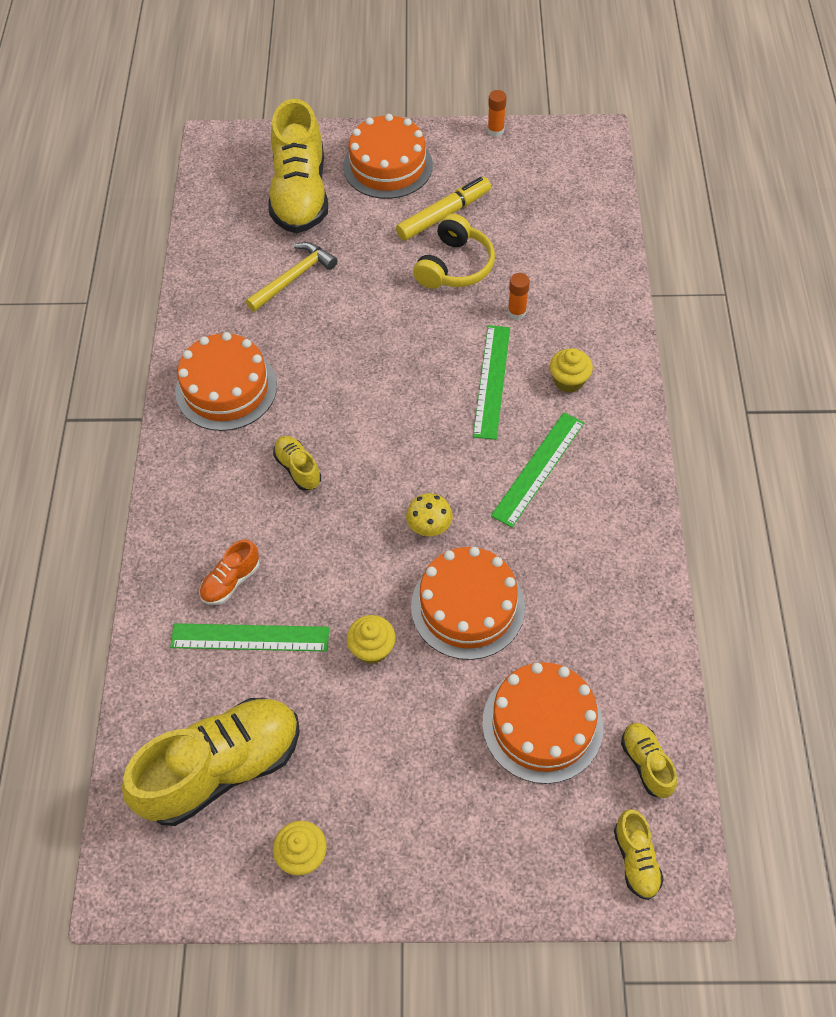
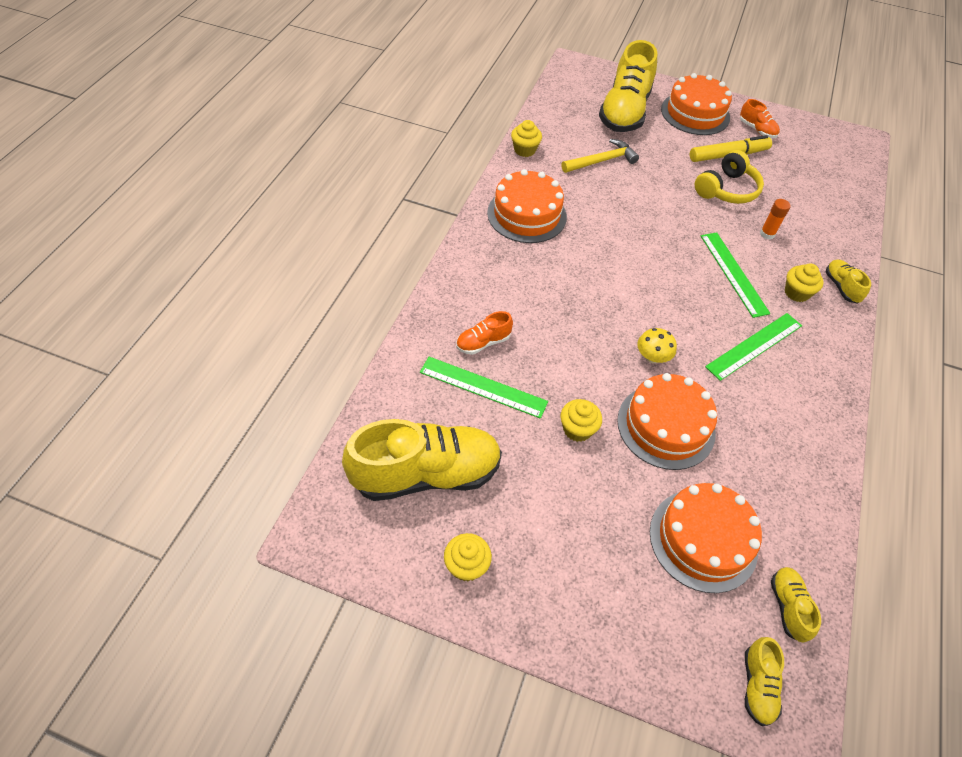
camera: 15 degrees right, 5 degrees down
(193, 295) = (524, 150): none -> yellow cupcake
(298, 468) = (562, 283): yellow shoe -> yellow shoe (841, 287)
(468, 165) = (757, 130): none -> orange shoe
(492, 381) = (733, 273): green ruler -> green ruler turned 45 degrees counterclockwise
(495, 131) = (784, 115): orange glue stick -> none

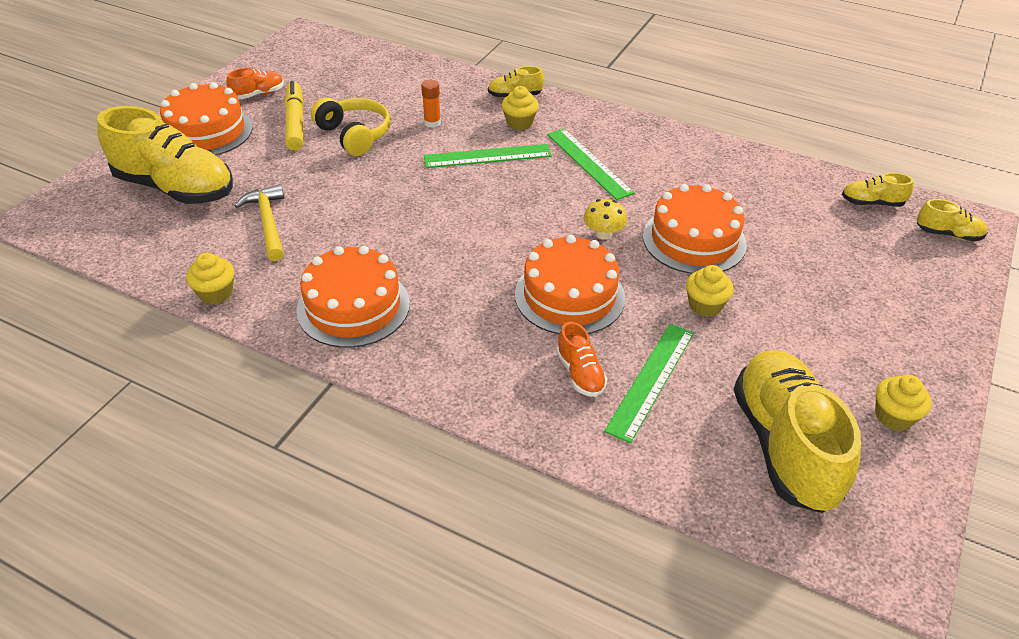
camera: 80 degrees left, 10 degrees down
(703, 540) = (819, 239): orange cake -> orange cake (569, 296)

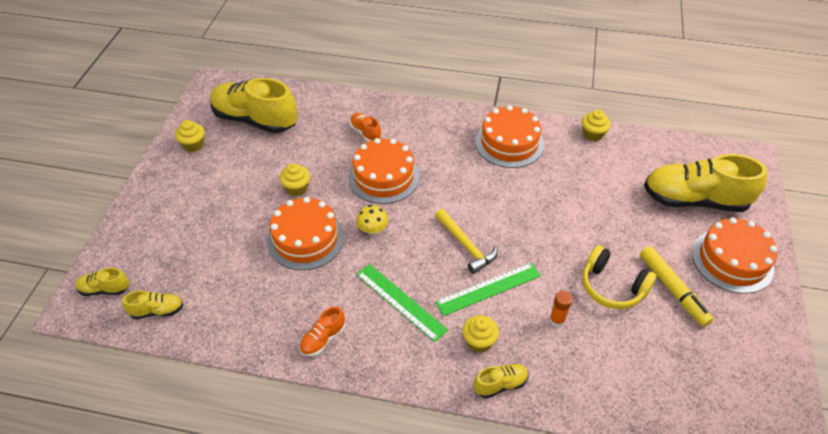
camera: 165 degrees right, 5 degrees up
(258, 94) = (738, 320): orange shoe -> orange shoe (323, 339)
(268, 223) = (606, 187): yellow hammer -> yellow hammer (466, 245)
(651, 380) = (326, 137): green ruler -> none
(784, 445) = (255, 120): yellow shoe -> yellow shoe turned 135 degrees clockwise

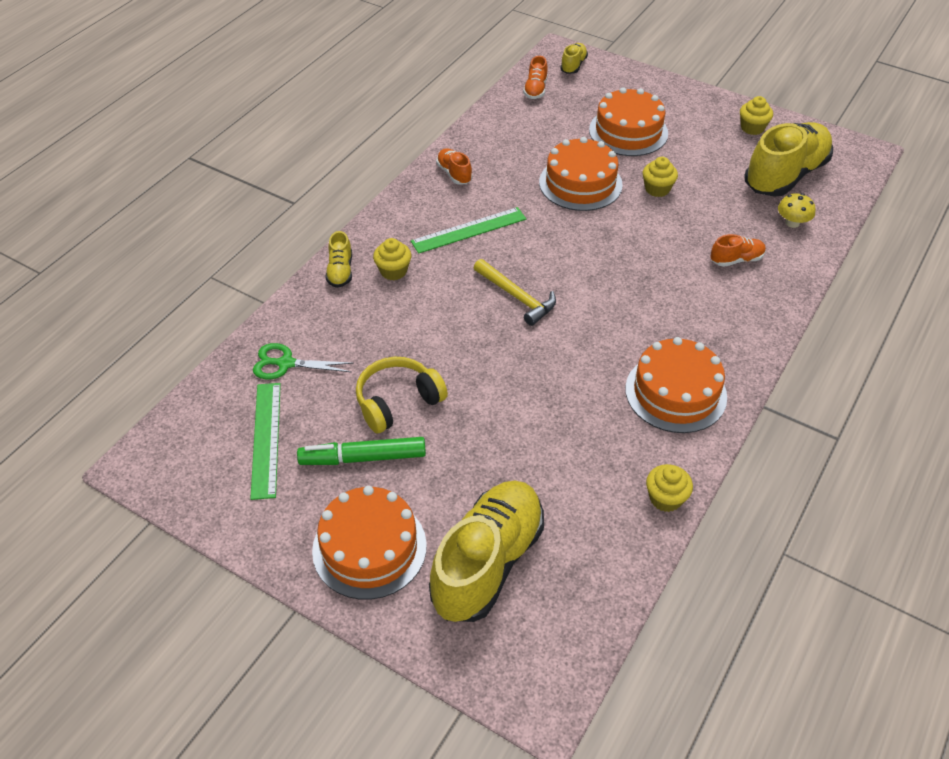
camera: 110 degrees right, 0 degrees up
(157, 311) = (535, 90): yellow shoe -> orange shoe
(372, 229) = (573, 231): yellow mushroom -> yellow mushroom (792, 223)
(384, 177) = (651, 258): orange cake -> orange cake (628, 131)
(466, 245) = (517, 297): yellow hammer -> yellow hammer turned 120 degrees counterclockwise
(488, 289) = (450, 297): green ruler -> green ruler (266, 439)
(557, 320) = (383, 337): orange glue stick -> none
(626, 380) = (286, 363): none -> green scissors
(672, 290) = (363, 458): yellow marker -> green marker

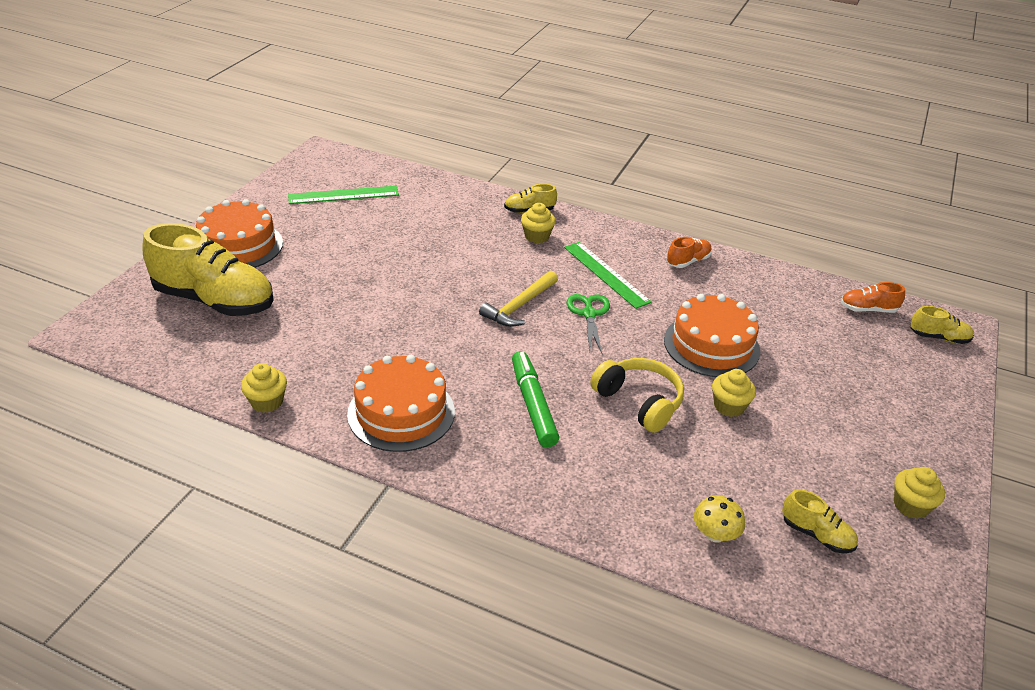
camera: 80 degrees right, 10 degrees down
(286, 363) = (420, 196): green scissors -> green scissors (589, 314)
(363, 458) = (324, 237): green marker -> green marker (533, 405)
(398, 402) = (382, 248): yellow headphones -> yellow headphones (639, 402)
(628, 131) = (830, 383): orange cake -> none
(736, 260) = (622, 472): orange shoe -> none
(785, 175) = (816, 535): yellow shoe -> yellow shoe, size x0.45

